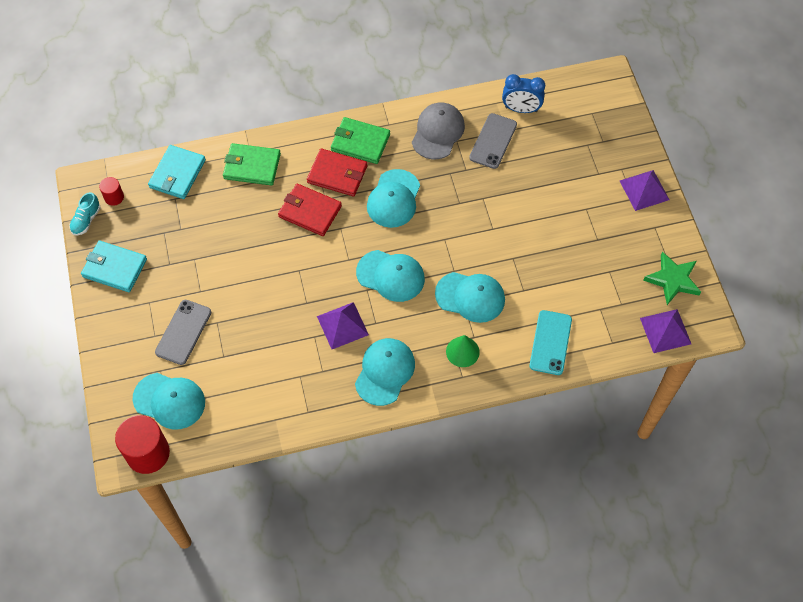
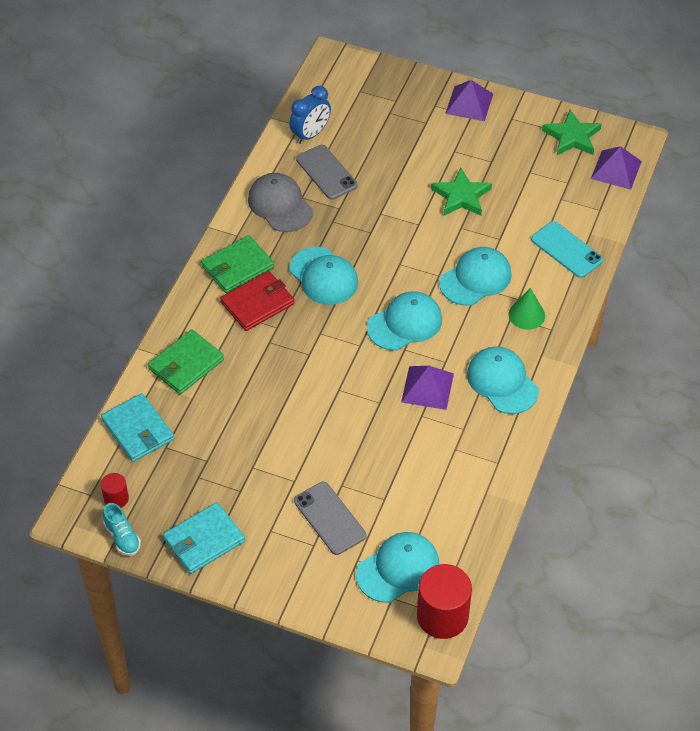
camera: 55 degrees left, 10 degrees down
(310, 211) = (280, 346): red wallet -> none
(544, 240) = (461, 196): none -> green star

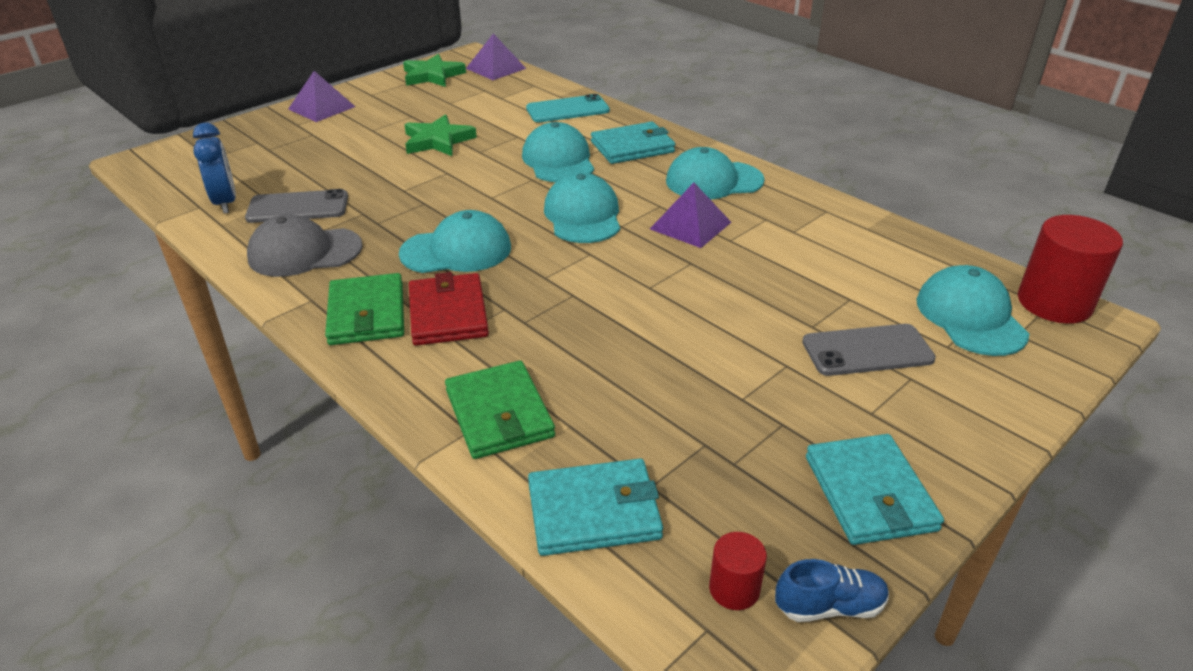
camera: 65 degrees left, 15 degrees down
(122, 537) = (829, 606): turquoise shoe -> blue shoe
(526, 315) = (632, 147): green cone -> turquoise wallet

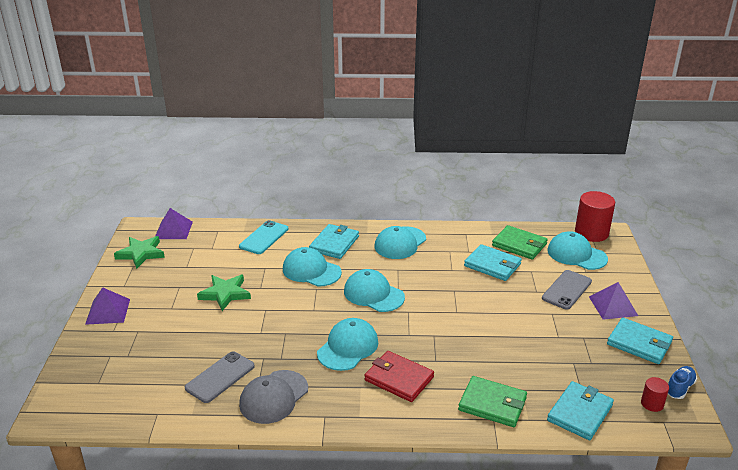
camera: 45 degrees left, 5 degrees down
(225, 203) = (169, 401): blue clock -> none
(367, 314) = (364, 404): green wallet -> green wallet (519, 245)
(690, 225) = (426, 272): purple pyramid -> purple pyramid (613, 306)
(800, 262) = (492, 265): none -> turquoise wallet

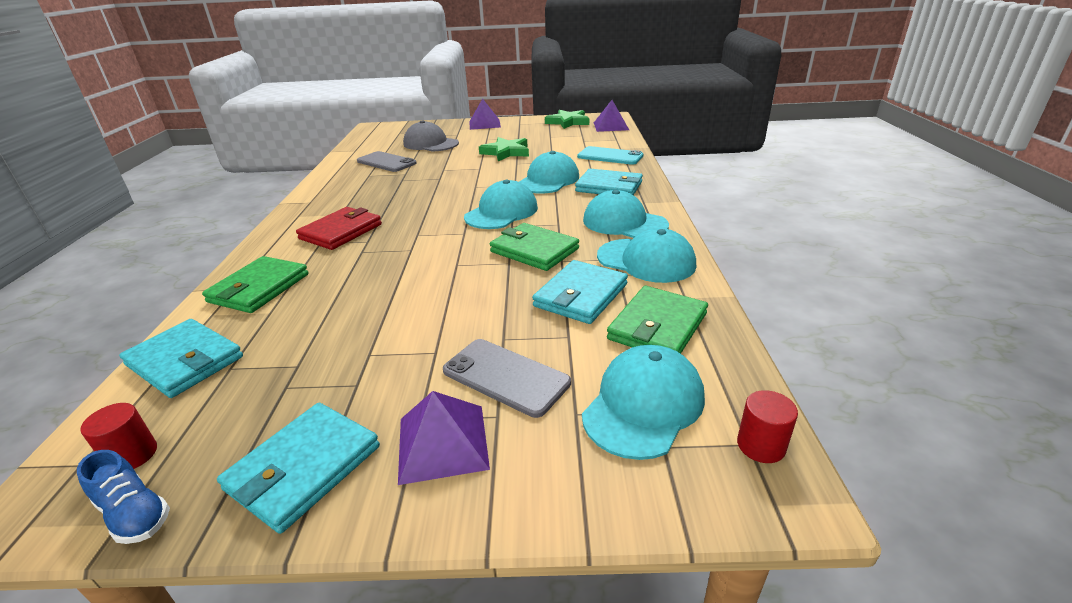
camera: 90 degrees right, 0 degrees up
(273, 397) = (349, 181): grey cap -> grey cap (430, 144)
(348, 347) = (406, 205): turquoise cap -> turquoise cap (646, 260)
(438, 280) = (534, 250): none -> green wallet
(591, 233) = (761, 445): red cylinder -> red cylinder, size x0.50

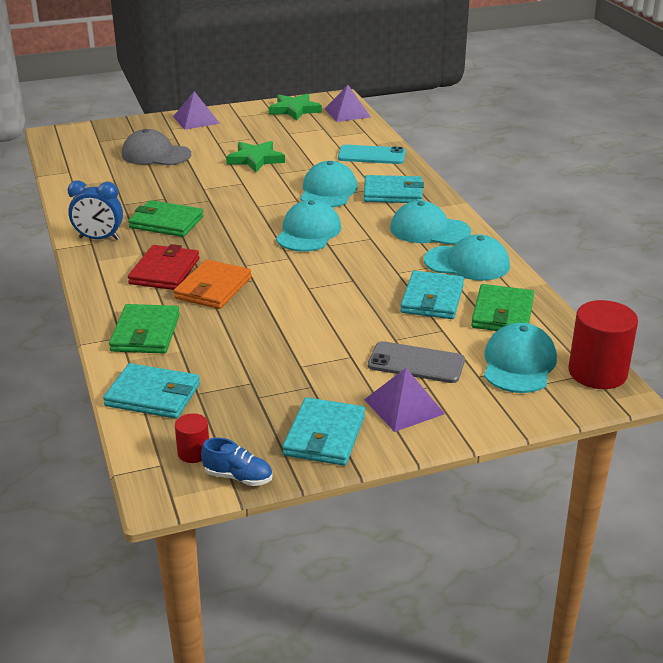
camera: 20 degrees left, 0 degrees up
(319, 199) = (99, 238): none -> blue clock
(366, 252) = (213, 288): none -> orange wallet
(386, 162) = (127, 185): grey phone -> none
(534, 250) = (367, 266): green wallet -> green wallet (166, 222)
(761, 445) = (597, 373): red cylinder -> red cylinder, size x1.99

